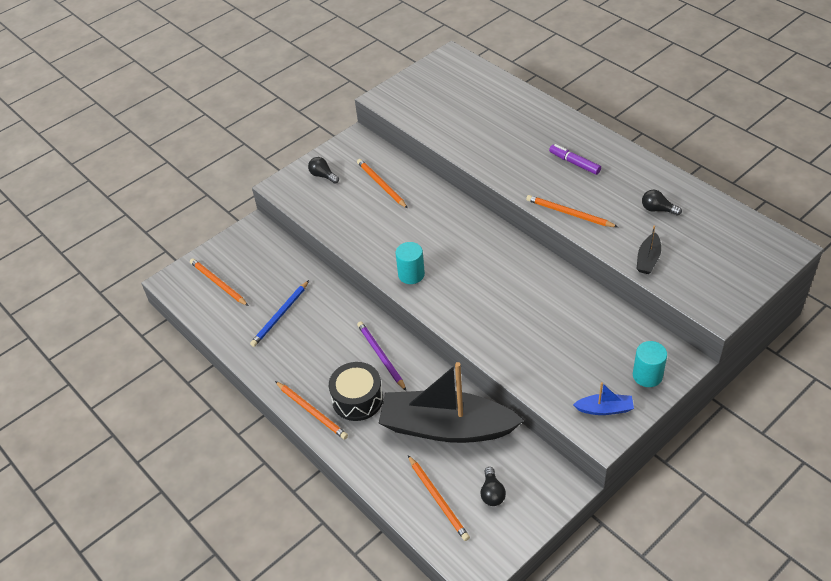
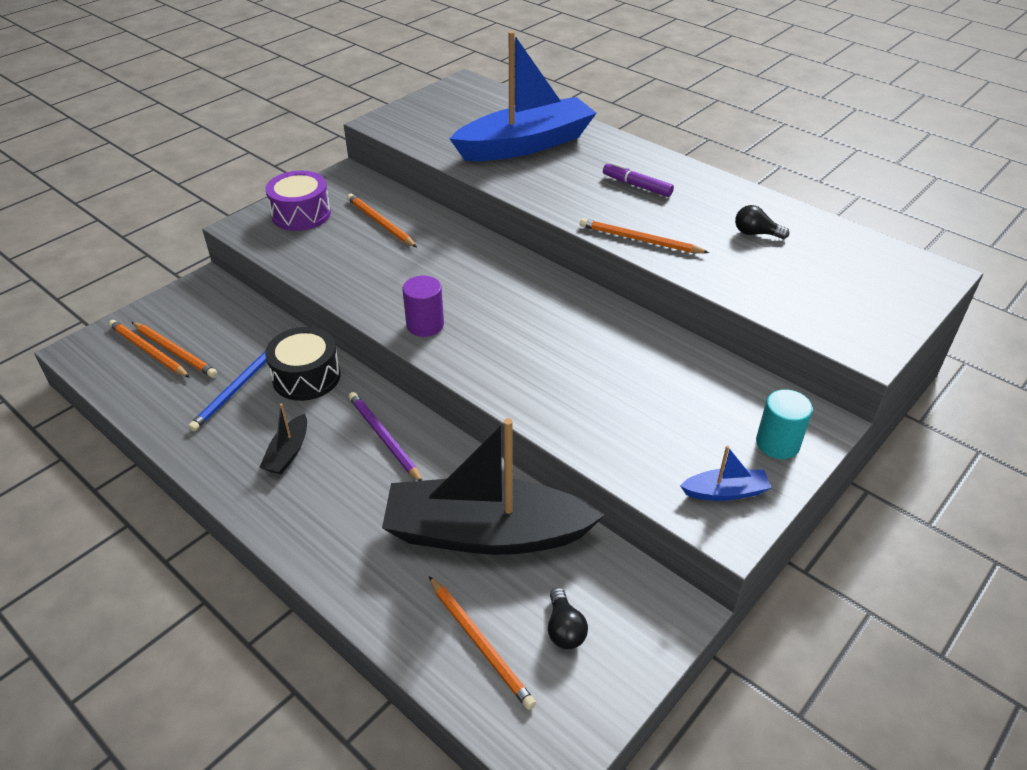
camera: 10 degrees left, 5 degrees down
(311, 411) = (278, 518): orange pencil -> orange pencil (174, 351)
(323, 176) = (301, 214): black light bulb -> purple drum
(357, 399) = (349, 498): black drum -> black drum (306, 377)
(411, 274) = (425, 325): turquoise cylinder -> purple cylinder
(493, 121) = (526, 144): none -> blue boat
(648, 259) = (756, 290): black boat -> black boat (288, 452)

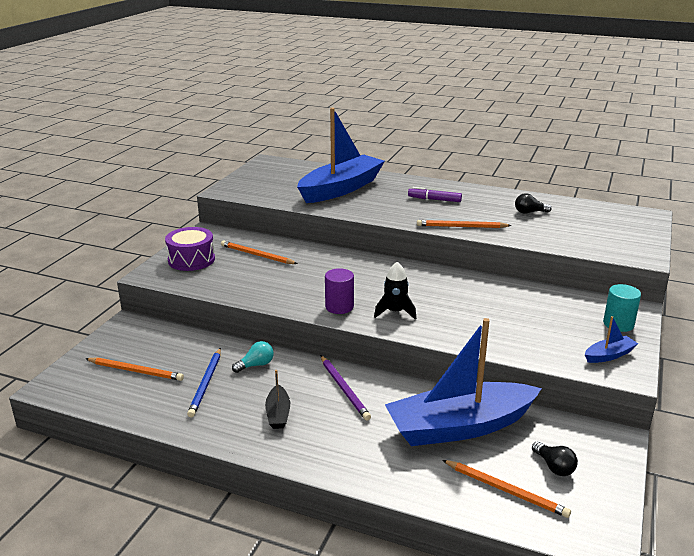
camera: 20 degrees left, 15 degrees down
(148, 351) = (113, 375): orange pencil -> none
(306, 377) = (256, 365): black drum -> turquoise light bulb
(384, 438) = (344, 389): purple pencil -> purple pencil turned 150 degrees counterclockwise
(485, 533) = (459, 427): black boat -> blue boat
(488, 349) = (395, 312): none -> black rocket

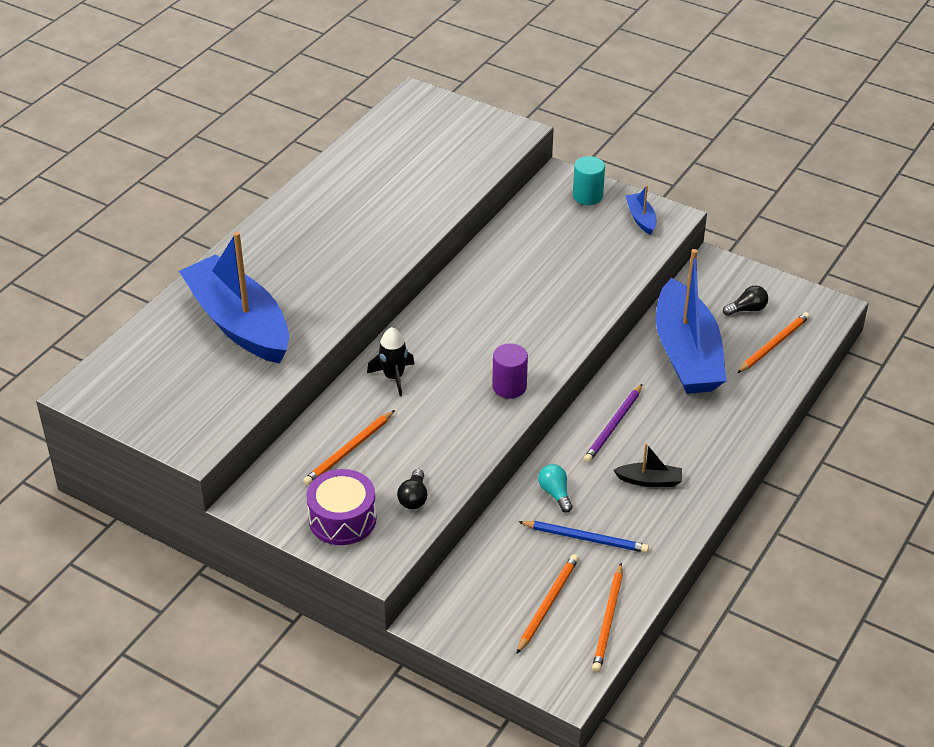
camera: 80 degrees left, 15 degrees up
(344, 389) = (613, 425): purple pencil -> purple pencil turned 135 degrees clockwise
(395, 312) = (530, 344): black rocket -> black rocket (393, 377)
(434, 199) = (312, 244): purple marker -> none
(461, 227) = (404, 238): orange pencil -> orange pencil (608, 620)
(529, 212) = (380, 176): black light bulb -> black light bulb (414, 498)

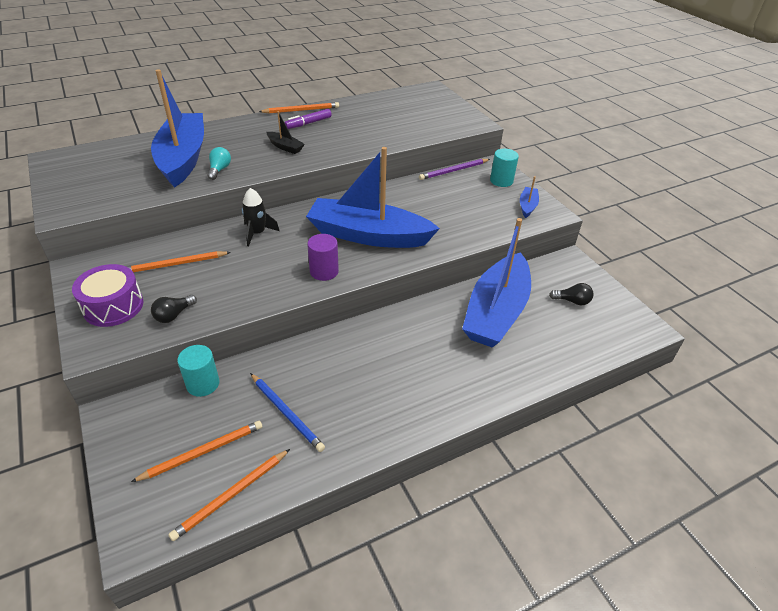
camera: 30 degrees right, 0 degrees up
(325, 212) = (308, 123): none -> purple marker
(482, 553) = (203, 384): none -> turquoise cylinder
(512, 327) = (368, 235): none -> blue boat
(555, 493) = (301, 366): turquoise light bulb -> turquoise light bulb (219, 170)
(613, 425) = (393, 337): purple pencil -> purple pencil (454, 171)
(649, 480) = (380, 392): black boat -> black boat (285, 147)
(773, 345) = (574, 335): orange pencil -> orange pencil (301, 110)

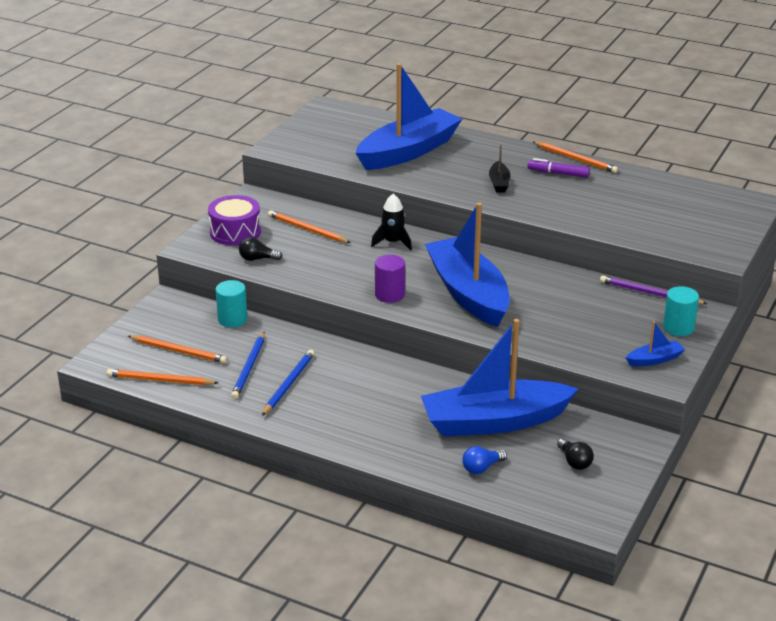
camera: 55 degrees right, 10 degrees down
(219, 170) = (417, 174): turquoise light bulb -> none
(339, 400) = (288, 384): none -> blue pencil
(547, 348) = (482, 468): none -> blue light bulb

